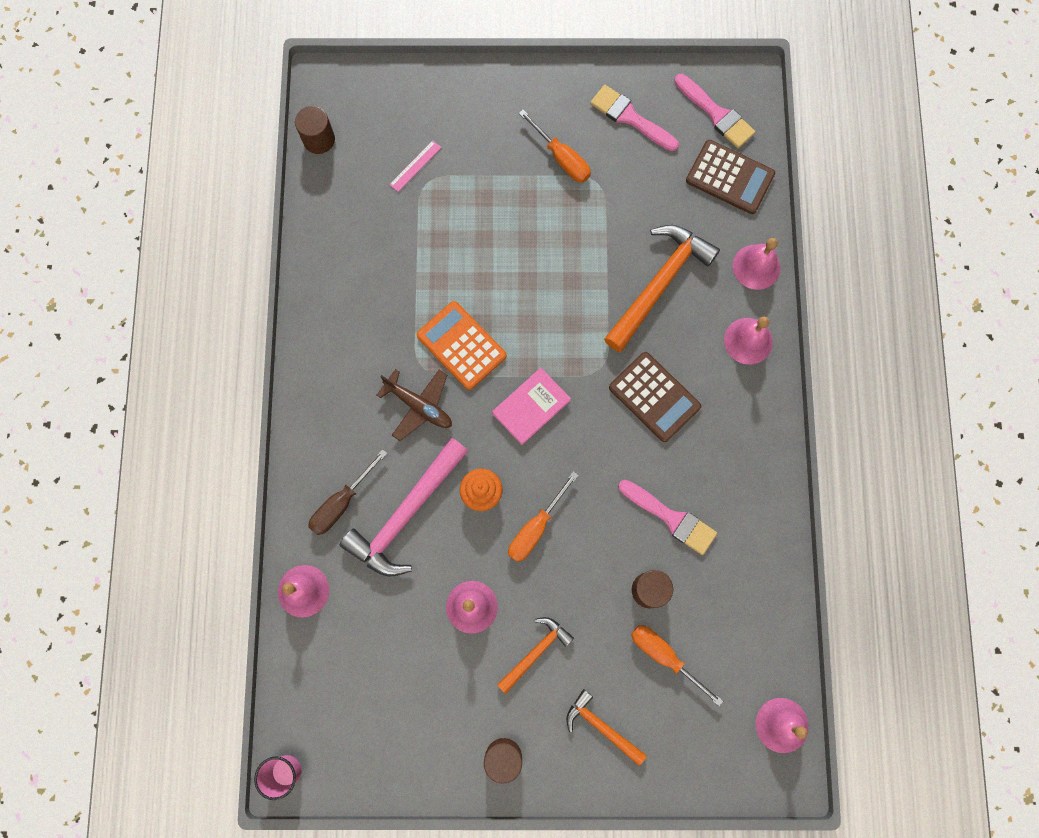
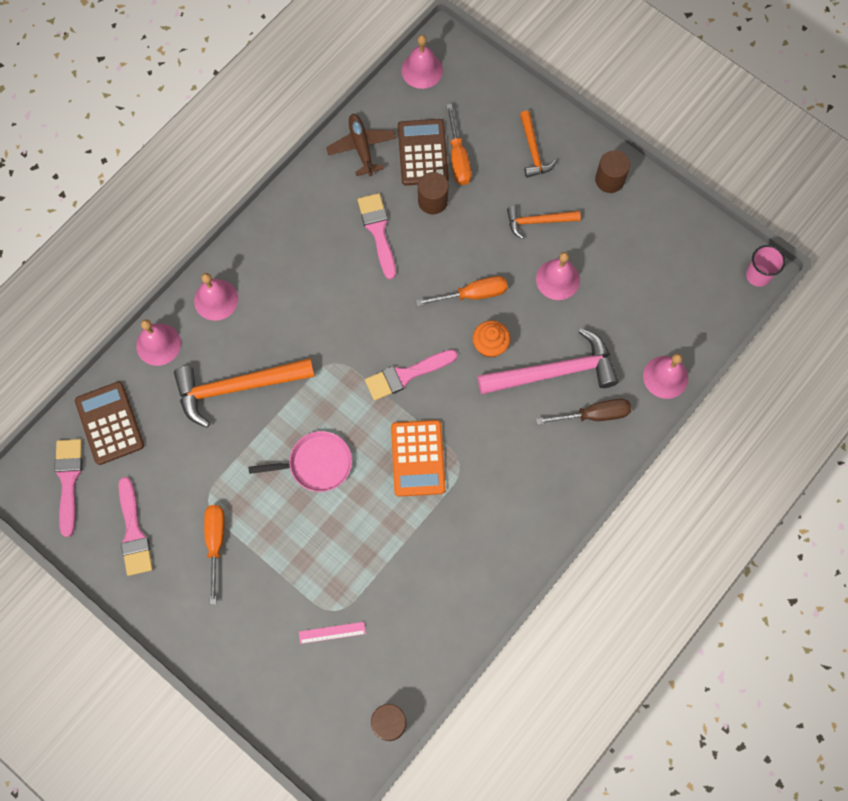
camera: 140 degrees left, 5 degrees down
(419, 406) = (485, 439): brown plane -> brown plane (361, 147)
(531, 407) = (406, 375): pink book -> pink brush
(539, 276) = (317, 464): none -> pink pan
(654, 397) = (315, 314): brown calculator -> brown calculator (423, 153)

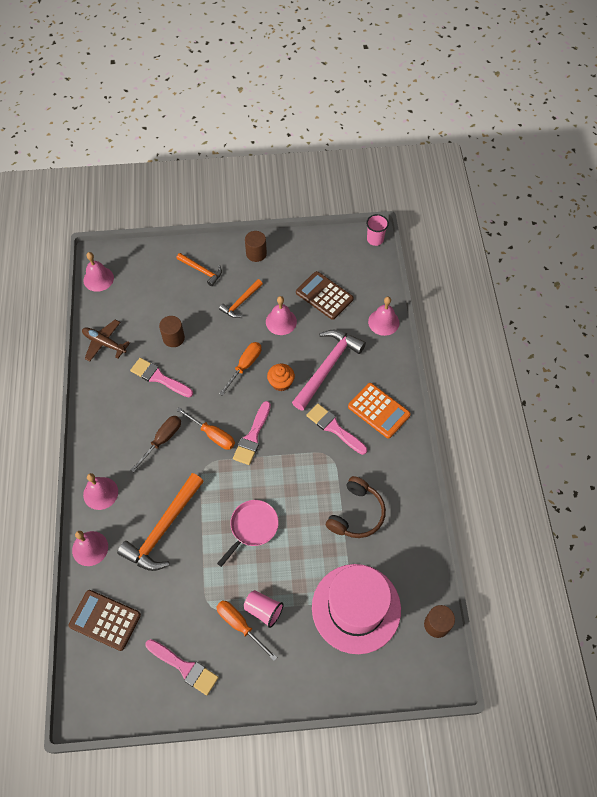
camera: 45 degrees left, 10 degrees down
(69, 480) = (112, 677): pink brush -> pink brush (334, 428)
(249, 550) = (263, 610): none -> pink cup
(332, 632) = (356, 608): pink ruler -> pink hat
(417, 458) = (304, 473): orange calculator -> orange calculator (378, 411)
(423, 153) = (142, 318): brown calculator -> brown calculator (324, 296)
(426, 546) = (356, 514): none -> brown headphones
(458, 158) = (165, 306): orange screwdriver -> orange screwdriver (212, 435)
(594, 415) = (369, 370): brown screwdriver -> brown screwdriver (162, 440)

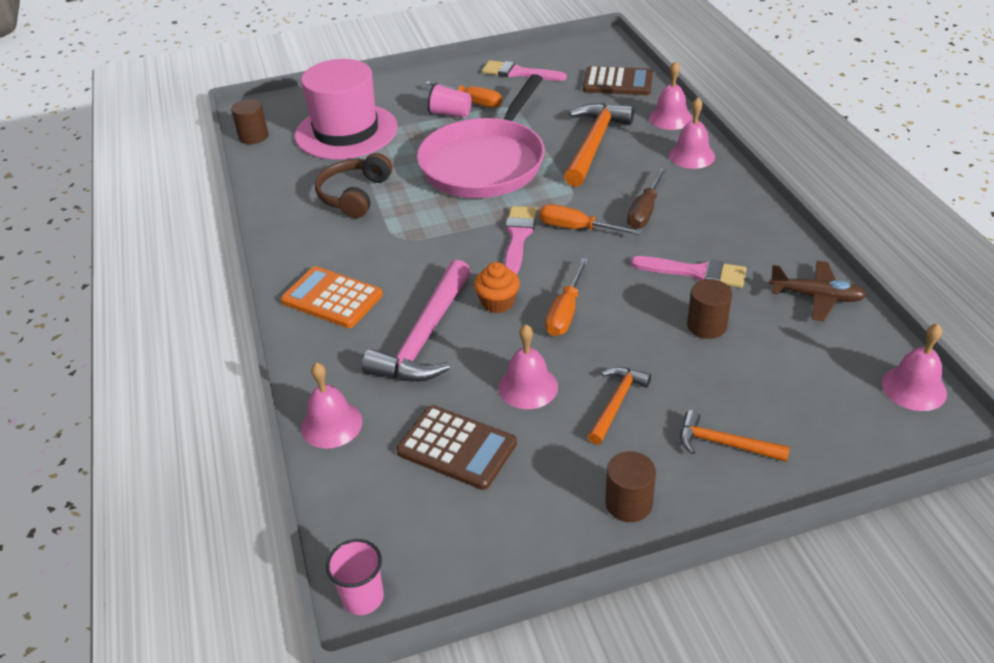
camera: 170 degrees right, 20 degrees down
(252, 527) = (485, 163): pink pan -> pink pan, size x2.05
(334, 428) = (399, 267): pink brush -> none

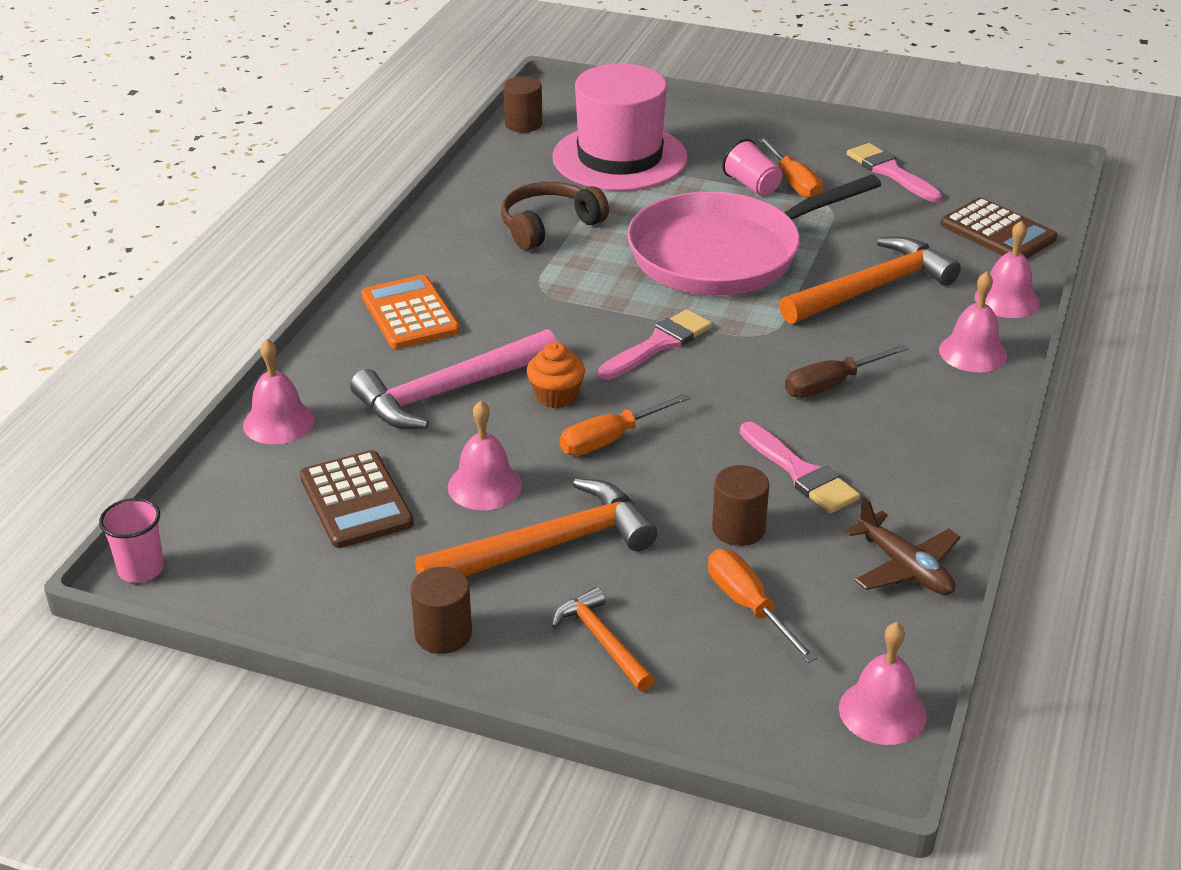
camera: 35 degrees right, 5 degrees down
(577, 228) = (731, 366): orange screwdriver -> orange screwdriver (748, 606)
(617, 403) = (548, 546): orange hammer -> orange hammer, size x1.82

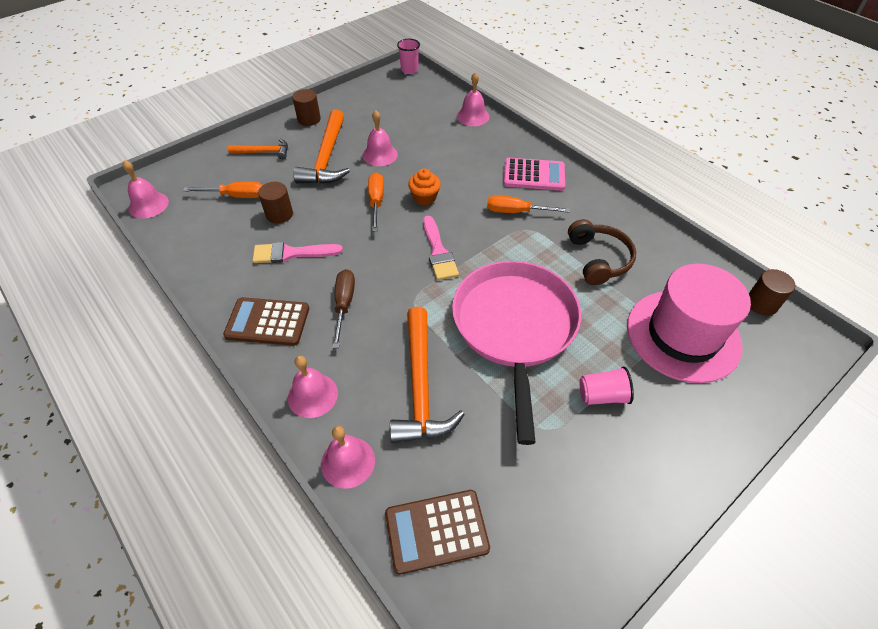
camera: 120 degrees right, 15 degrees up
(356, 501) = (402, 121): brown calculator -> brown calculator (267, 322)
(410, 314) = (534, 175): orange calculator -> pink calculator
(448, 391) = (456, 166): pink hammer -> none
(794, 183) = (594, 426): orange screwdriver -> orange screwdriver (516, 212)
(890, 172) = (580, 515): pink brush -> none
(904, 567) = (200, 254): brown plane -> none

